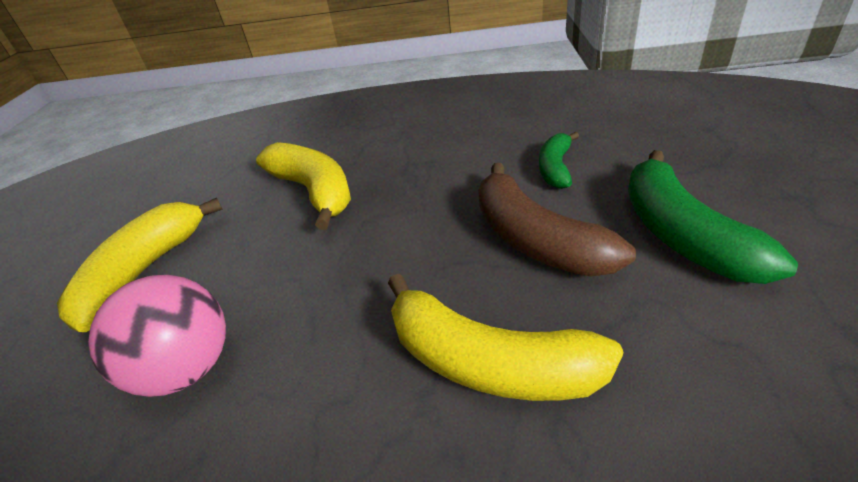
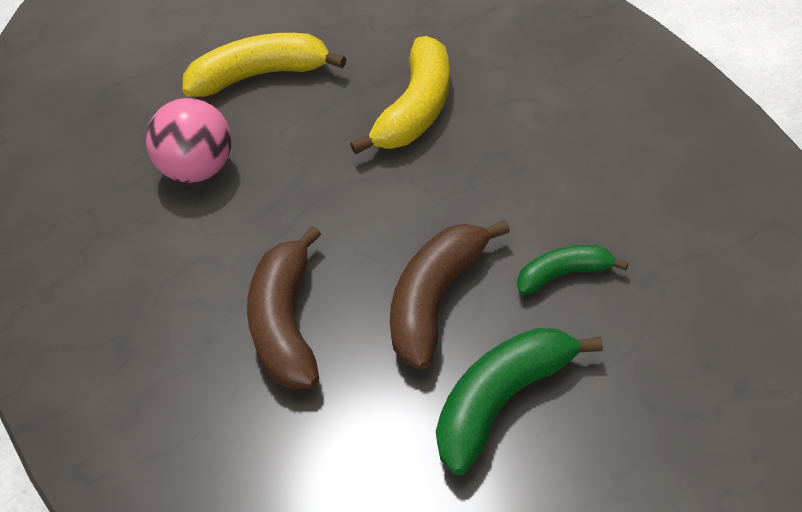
camera: 60 degrees right, 10 degrees up
(488, 362) = (286, 324): yellow banana -> brown banana

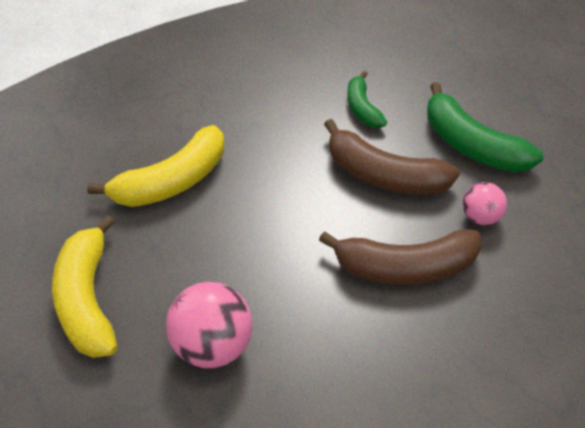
camera: 95 degrees left, 0 degrees up
(365, 406) = (480, 217): none -> pink ball
(416, 109) = (172, 181): yellow banana -> yellow banana turned 120 degrees clockwise

